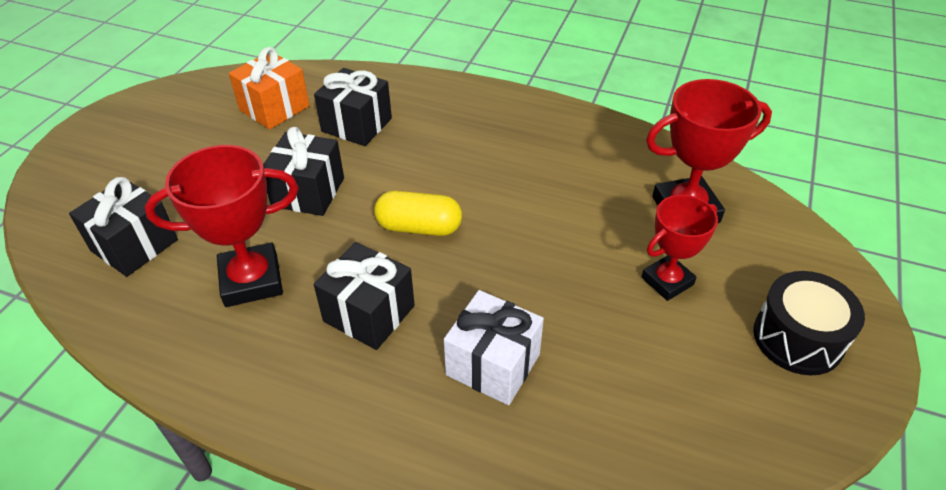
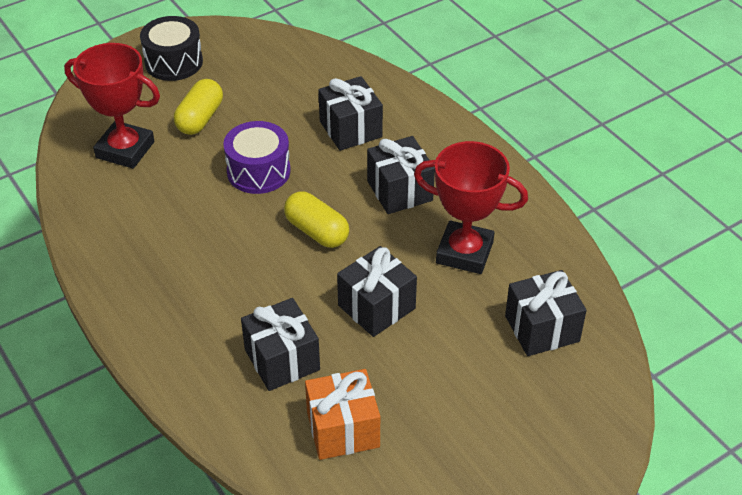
camera: 145 degrees left, 0 degrees up
(493, 364) = (350, 129): white gift -> black gift
(537, 256) = (258, 171): none -> purple drum
(667, 281) = (200, 118): red trophy -> yellow capsule

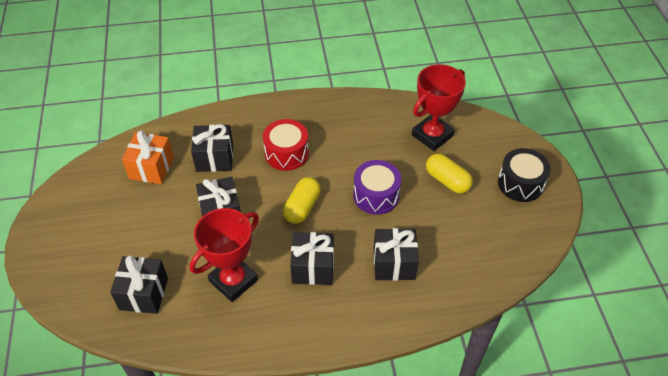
camera: 115 degrees right, 5 degrees up
(230, 282) = (286, 153): none -> red drum
(317, 231) = (302, 207): yellow capsule -> yellow capsule turned 45 degrees counterclockwise

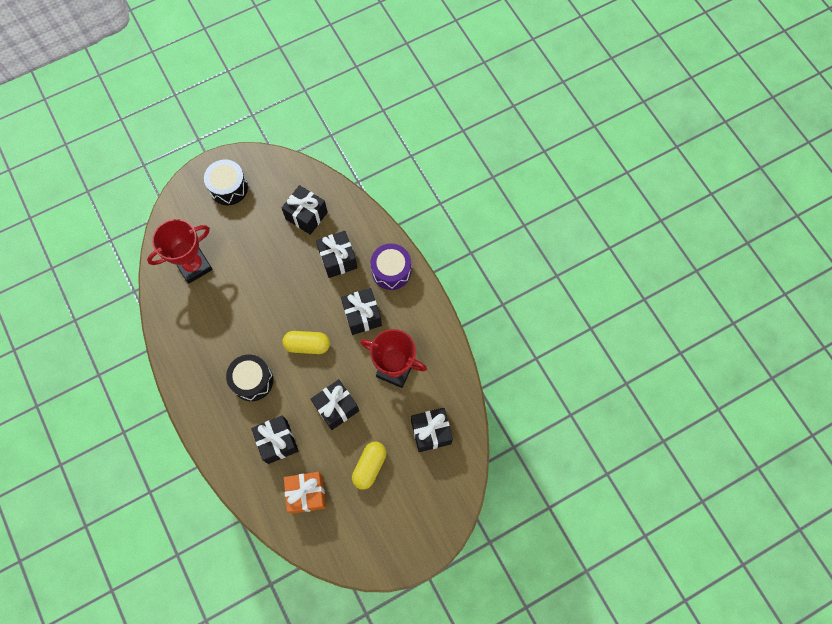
camera: 110 degrees left, 20 degrees up
(286, 153) = (252, 381): red drum -> black drum
(376, 195) = (276, 292): purple drum -> purple drum (391, 271)
(432, 135) = (194, 266): red trophy -> red trophy turned 60 degrees counterclockwise
(447, 181) = (243, 242): yellow capsule -> yellow capsule (369, 466)
(463, 247) = (306, 215): none -> black gift

